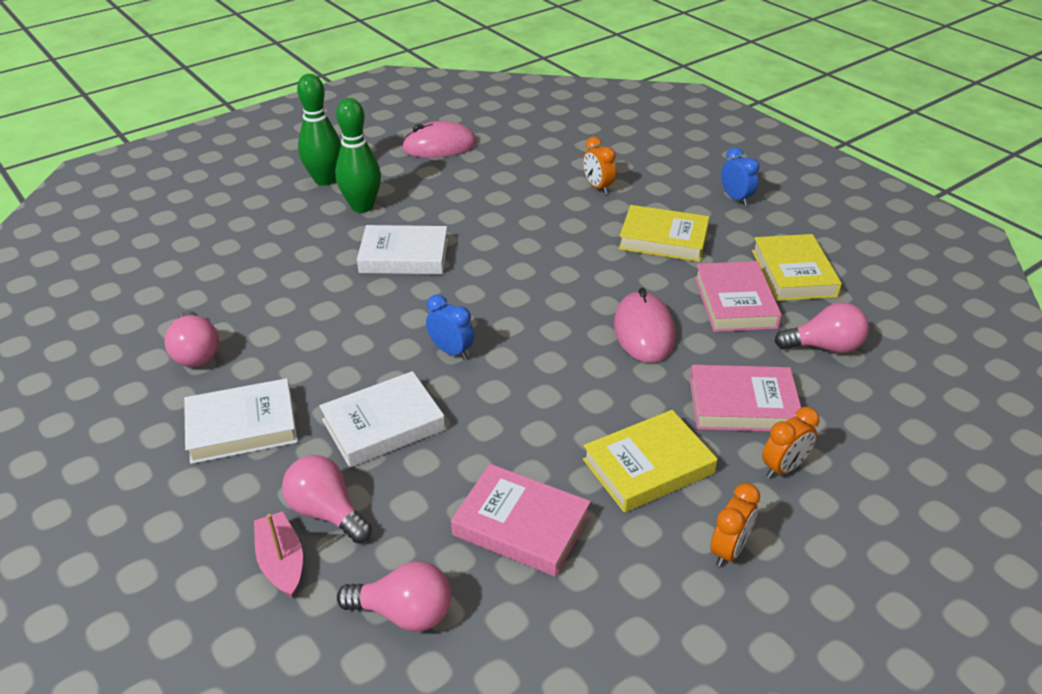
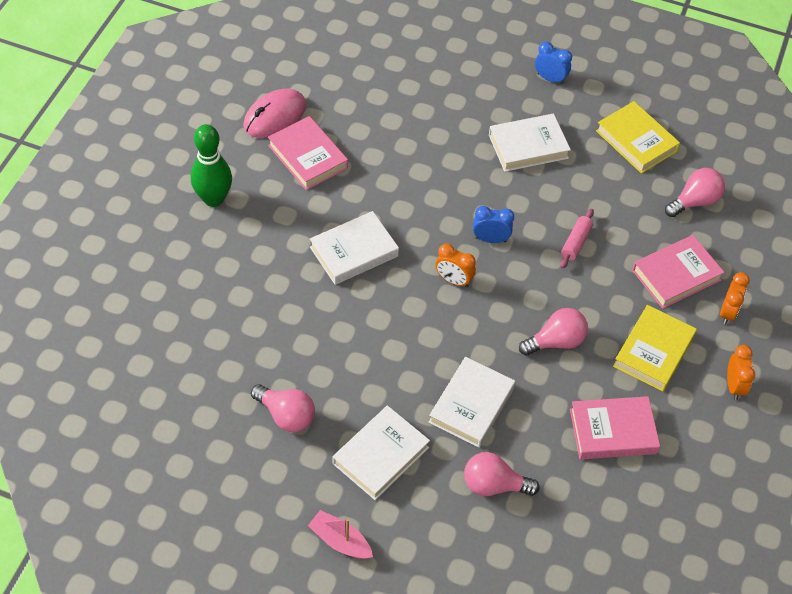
camera: 35 degrees left, 15 degrees up
(281, 562) = (498, 531): pink boat -> pink boat (340, 541)
(362, 206) = (273, 215): green bowling pin -> none
(404, 613) = (594, 521): pink light bulb -> pink light bulb (556, 341)
(451, 351) = (464, 323): blue clock -> blue clock (490, 239)
(597, 187) = (440, 110): orange clock -> orange clock (453, 280)
(643, 331) = (576, 243): pink mouse -> pink rolling pin
(663, 239) = (528, 146): yellow book -> white book
(734, 302) = (616, 187): pink book -> pink book (307, 157)

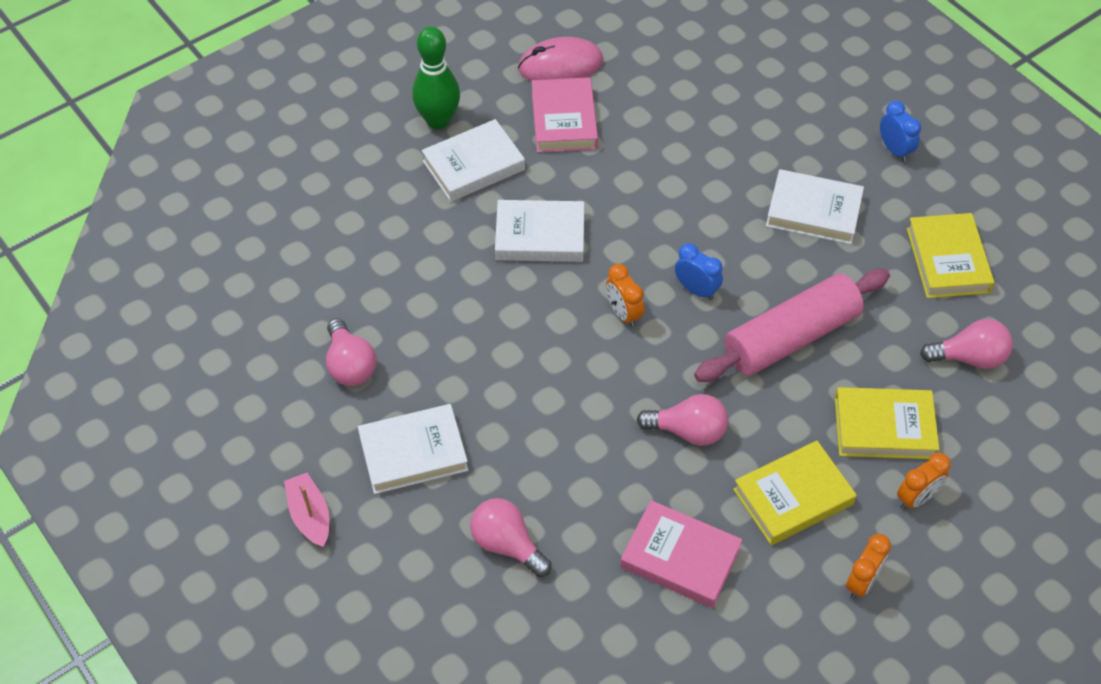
camera: 35 degrees right, 0 degrees up
(471, 405) = (545, 450): white book -> white book (473, 165)
(576, 243) = (791, 338): pink rolling pin -> pink rolling pin, size x2.29
(676, 275) = (884, 428): pink book -> yellow book

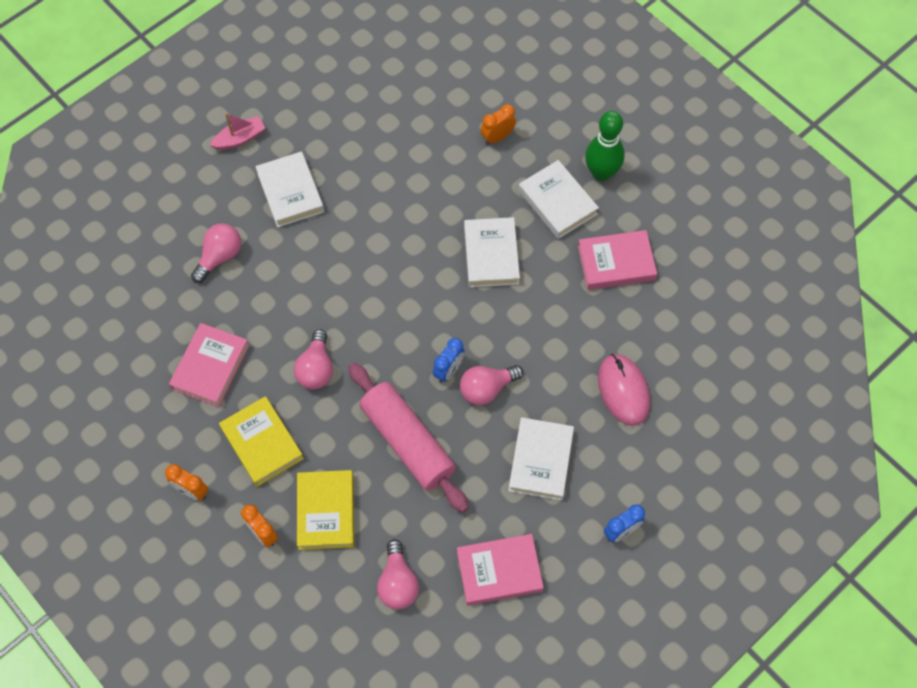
camera: 85 degrees right, 10 degrees up
(350, 365) = (361, 145): pink light bulb -> pink light bulb (487, 389)
(560, 65) = (678, 256): pink mouse -> pink mouse (623, 390)
(623, 313) = (421, 319): orange clock -> orange clock (497, 137)
(947, 260) = (499, 571): yellow book -> pink book

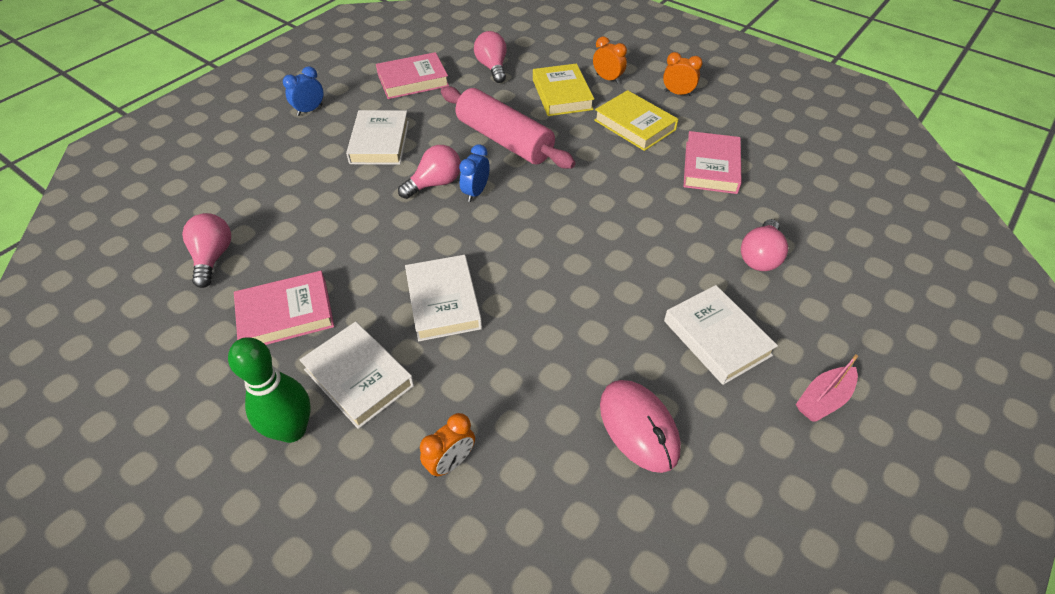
camera: 170 degrees right, 15 degrees down
(316, 369) = (608, 178): pink light bulb -> pink light bulb (213, 257)
(623, 390) = (294, 198): pink mouse -> pink mouse (638, 427)

